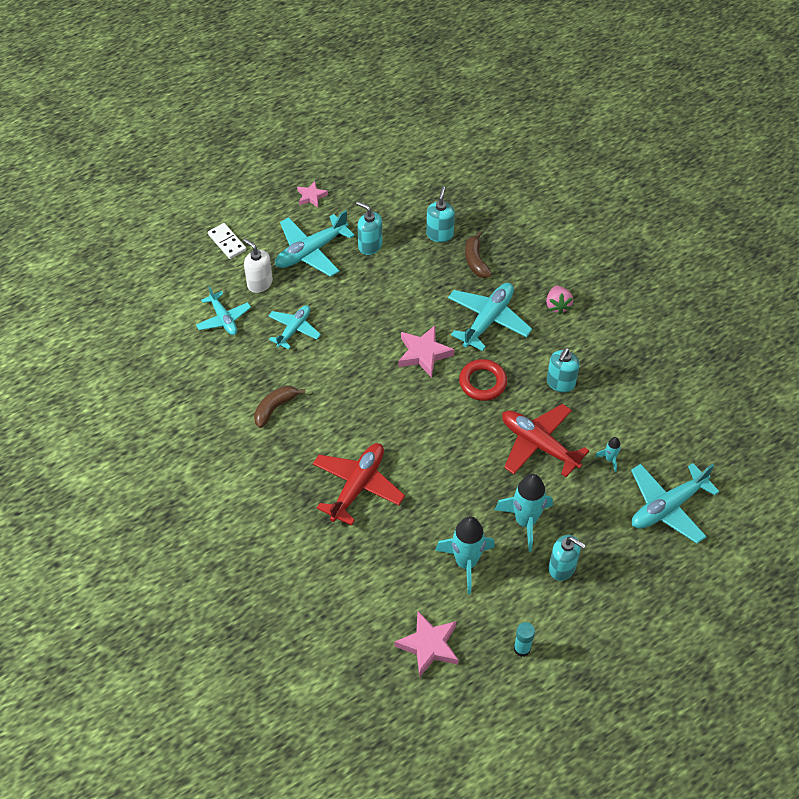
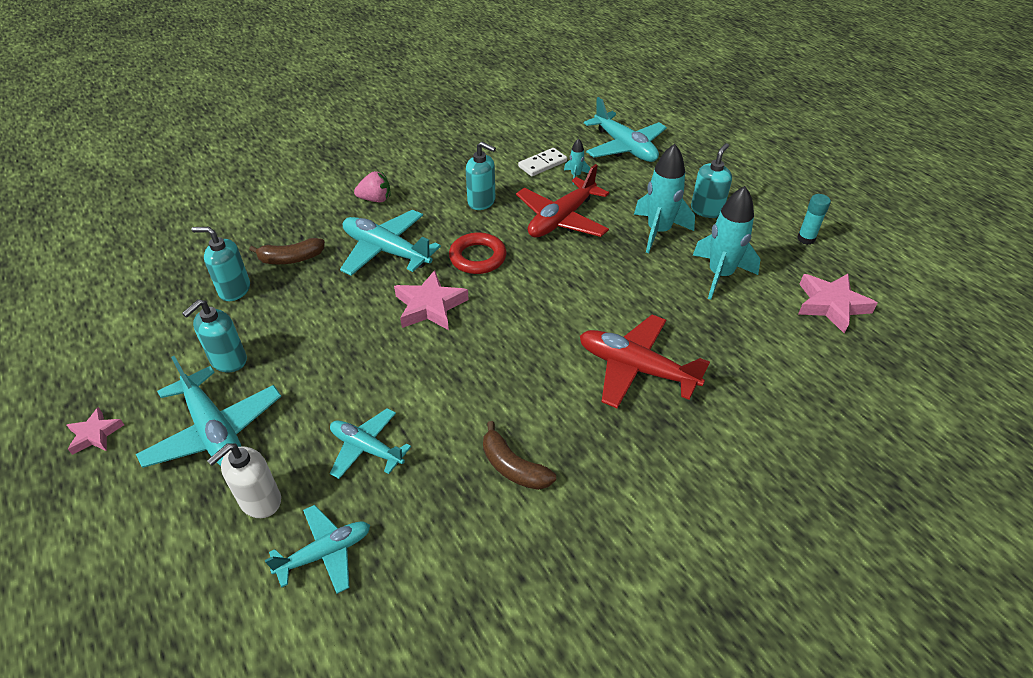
camera: 90 degrees left, 10 degrees down
(227, 242) = (147, 559): white domino -> white domino (542, 164)

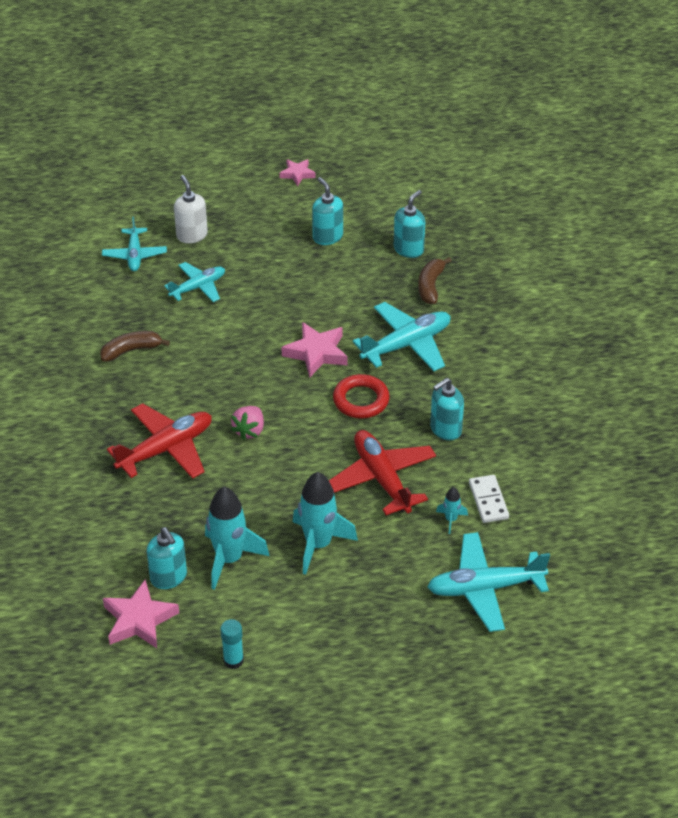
camera: 115 degrees right, 0 degrees up
(214, 431) = (263, 223): turquoise plane -> none
(375, 199) = (492, 356): pink strawberry -> pink strawberry (249, 430)
(706, 210) = (328, 602): turquoise soap dispenser -> turquoise soap dispenser (169, 577)

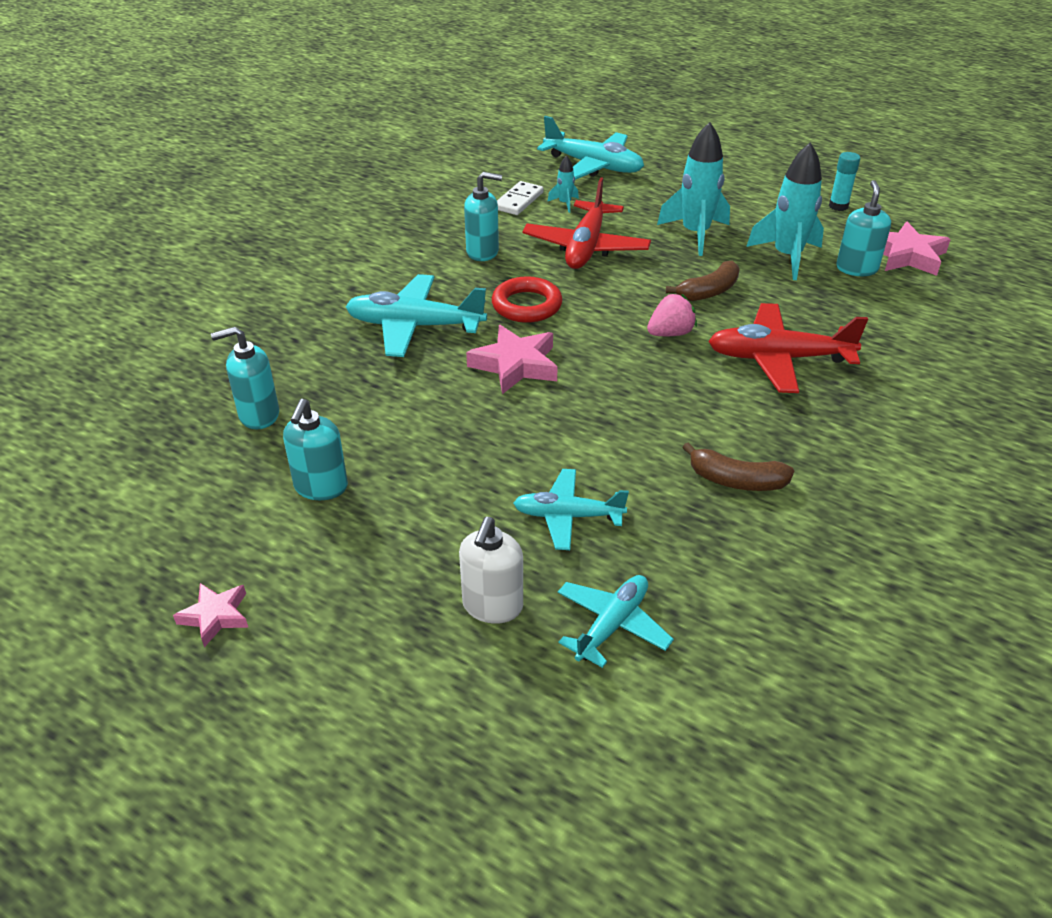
camera: 140 degrees left, 5 degrees down
(430, 286) = (303, 365): brown banana -> brown banana (709, 291)

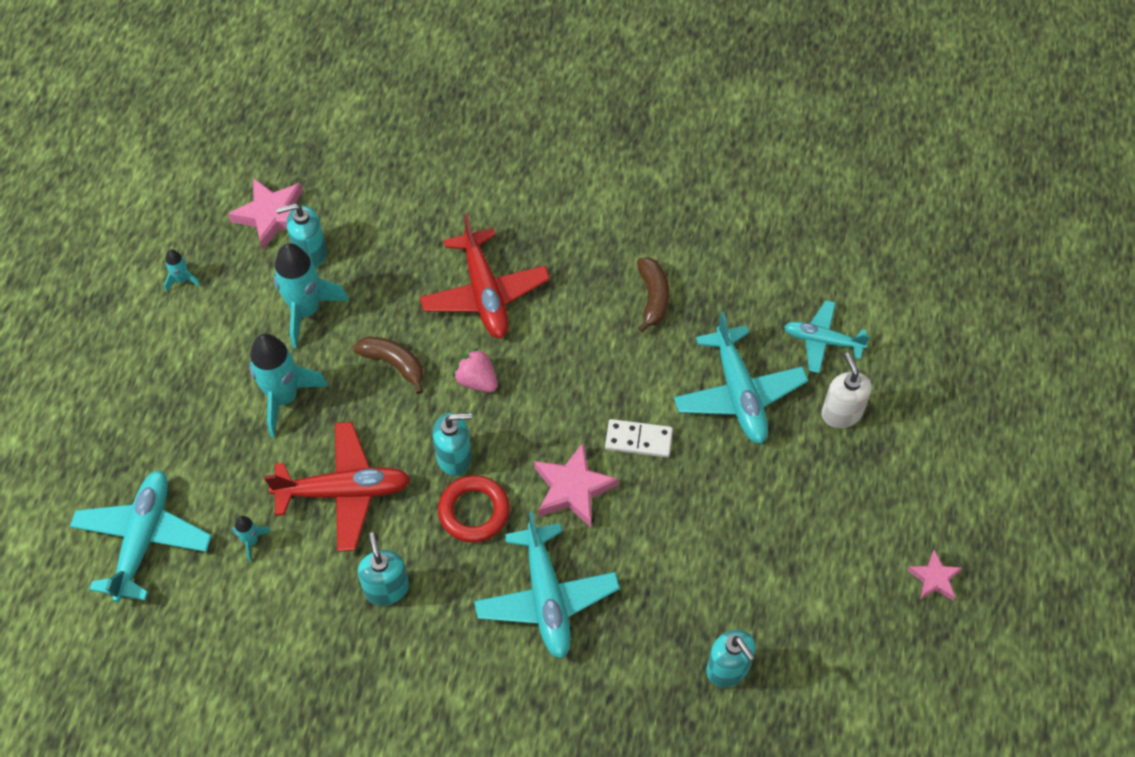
camera: 110 degrees left, 20 degrees up
(321, 487) = (787, 573): turquoise soap dispenser -> turquoise soap dispenser (454, 457)
(492, 606) = (841, 413): white soap dispenser -> white soap dispenser turned 105 degrees counterclockwise
(519, 201) = (258, 592): white domino -> white domino (638, 440)
(567, 516) = (739, 393): turquoise plane -> turquoise plane, size x1.58
(838, 206) = (182, 280): turquoise glue stick -> turquoise rocket

